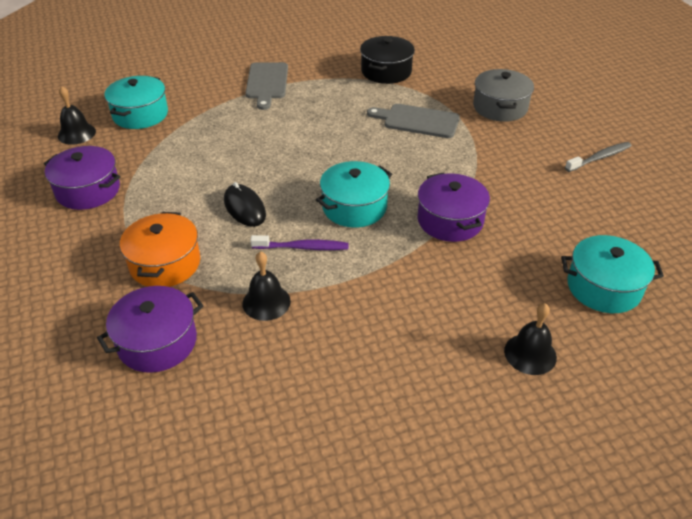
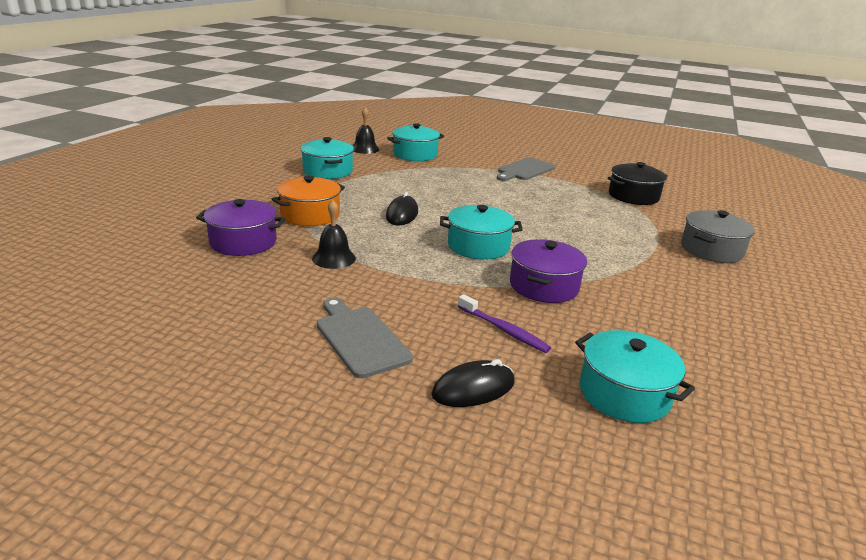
camera: 40 degrees right, 15 degrees down
(88, 190) = (328, 171): purple pot -> turquoise pot
(302, 247) = (405, 247): purple toothbrush -> purple toothbrush (504, 330)
(417, 121) = (614, 228): grey cutting board -> grey cutting board (360, 338)
(530, 354) = (473, 389): black bell -> black mouse
(599, 158) = (773, 319): grey toothbrush -> none

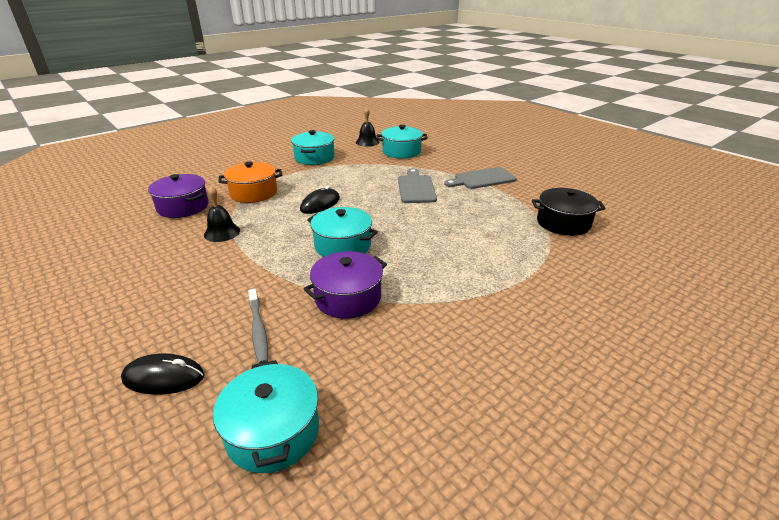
camera: 30 degrees right, 5 degrees up
(360, 338) = (149, 305): grey cutting board -> grey cutting board (416, 188)
(504, 330) = (258, 330): purple toothbrush -> grey toothbrush
(711, 250) = (577, 302): grey pot -> none

